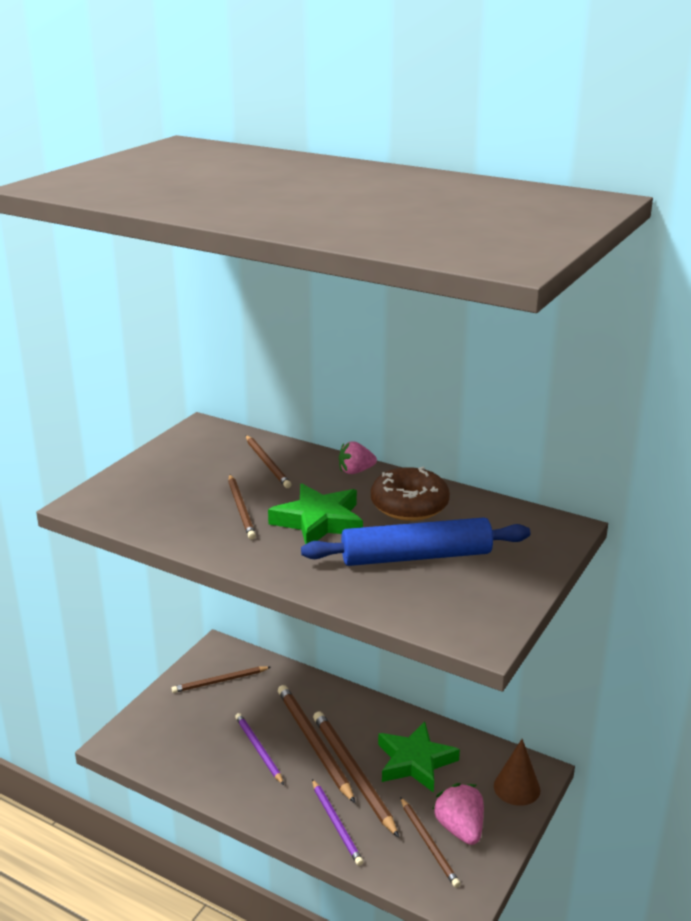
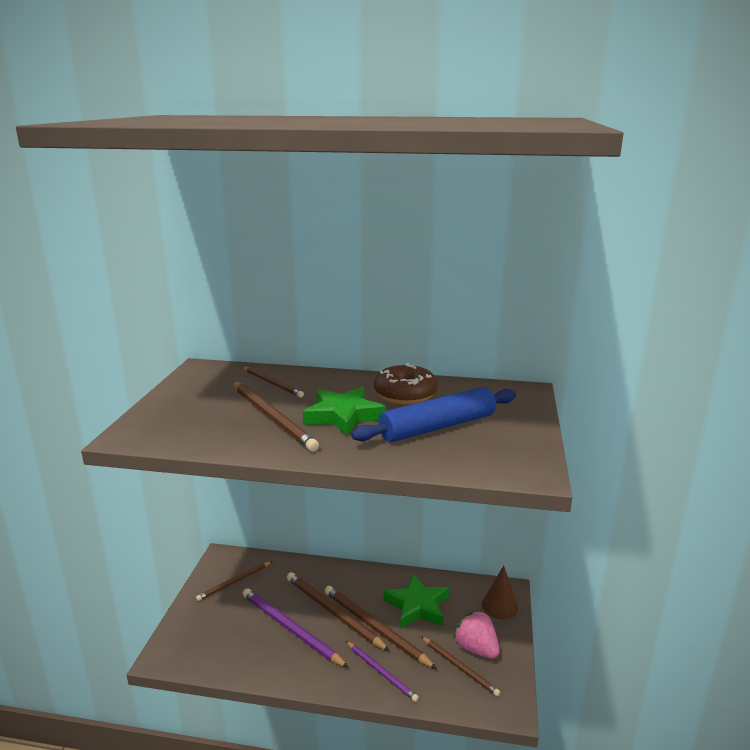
camera: 20 degrees left, 5 degrees down
(241, 509) = (272, 417): brown pencil -> brown pencil, size x1.62
(258, 749) = (290, 629): purple pencil -> purple pencil, size x1.62
(355, 471) = (347, 378): pink strawberry -> none

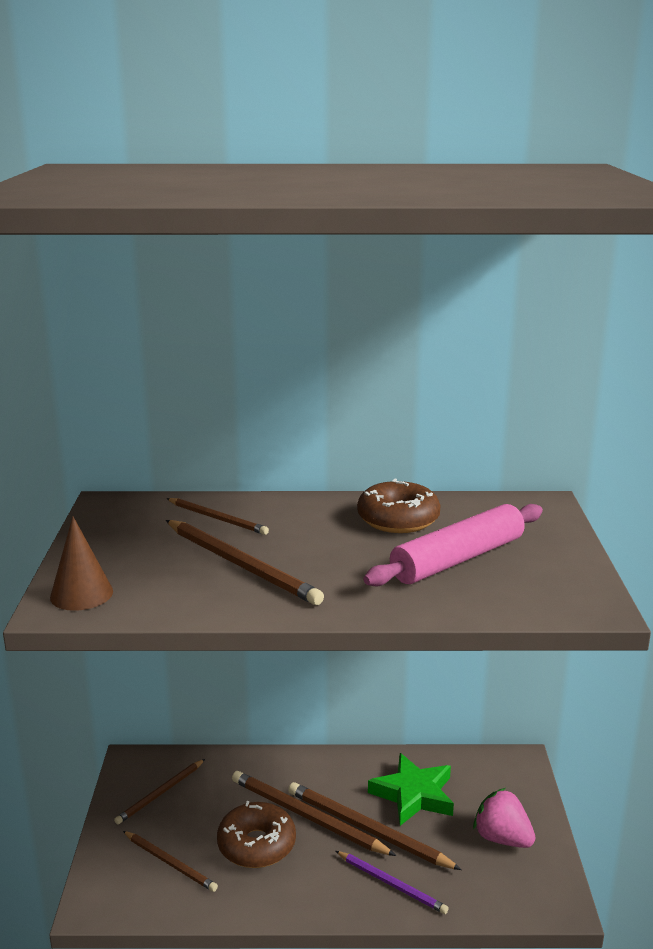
camera: 10 degrees left, 0 degrees up
(290, 629) = (256, 845): purple pencil -> brown donut
(343, 416) = (332, 555): green star -> none
(438, 427) = (458, 559): blue rolling pin -> pink rolling pin
(460, 667) = (488, 864): brown pencil -> brown pencil (170, 863)
(499, 606) = (516, 782): brown cone -> brown cone (81, 594)

